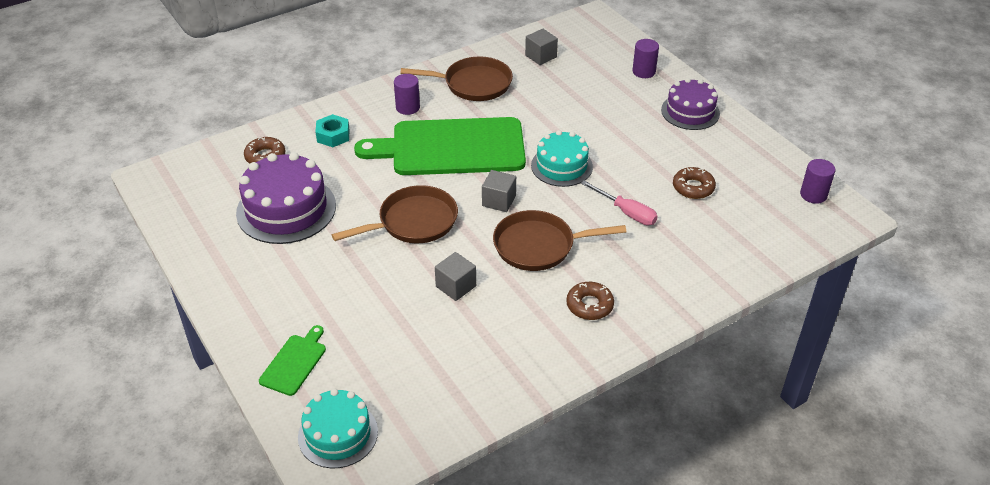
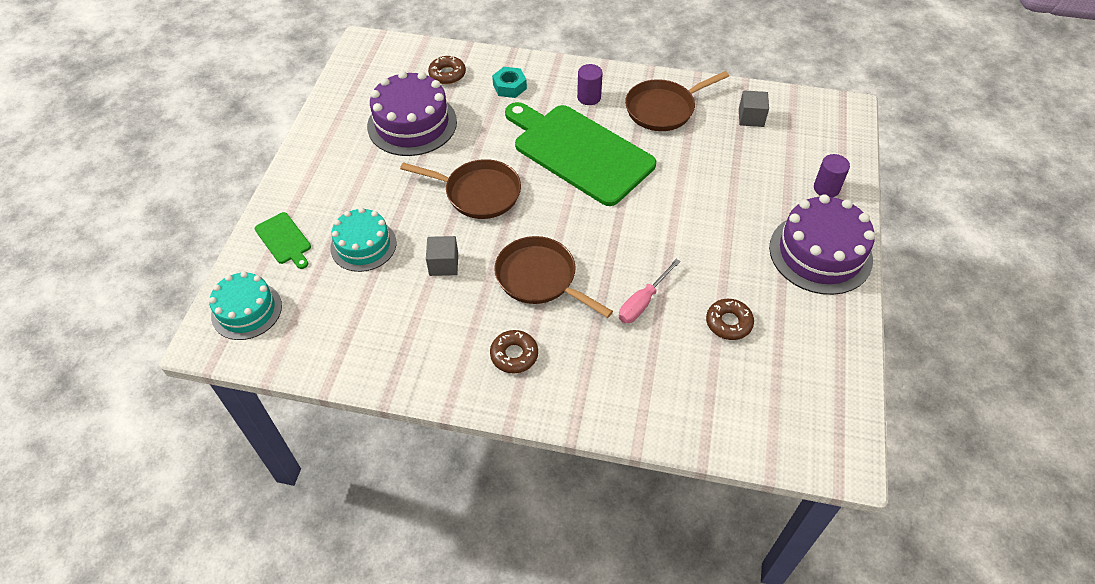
camera: 45 degrees right, 10 degrees up
(295, 362) = (284, 240): green cutting board -> green cutting board turned 75 degrees clockwise
(473, 84) = (663, 109): brown pan -> brown pan turned 105 degrees clockwise
(499, 201) = (558, 220): grey cube -> none
(561, 166) = (643, 225): turquoise cake -> turquoise cake (363, 245)
(626, 212) = (642, 302): pink screwdriver -> pink screwdriver turned 45 degrees clockwise
(690, 112) = (820, 253): purple cake -> purple cake, size x1.53
(813, 195) = (834, 413): purple cylinder -> none

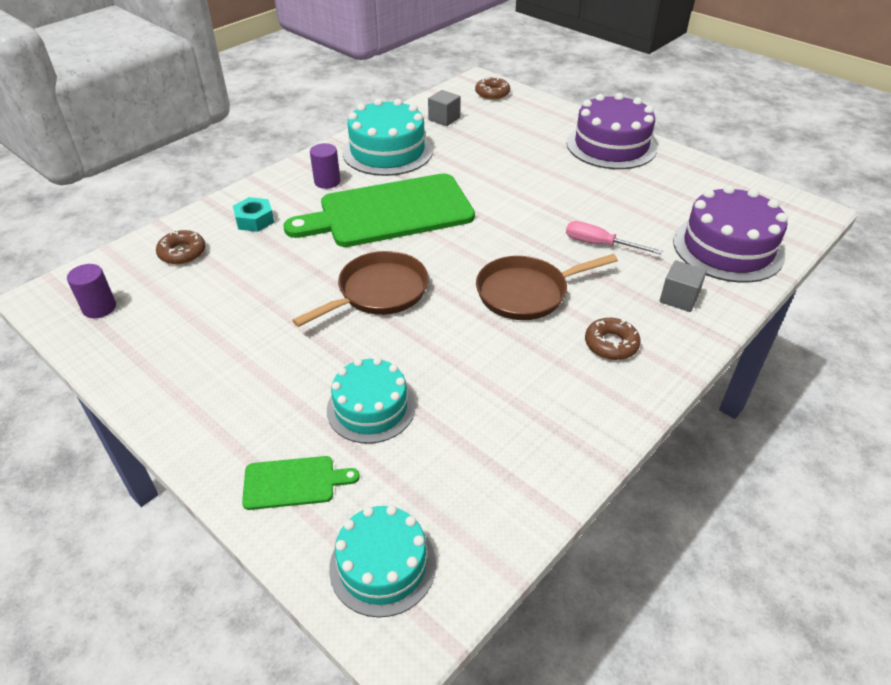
camera: 60 degrees left, 10 degrees down
(412, 124) = (225, 304): purple cake -> purple cake (728, 248)
(443, 264) = (455, 352): grey cube -> grey cube (679, 298)
(642, 302) = (599, 244): pink screwdriver -> pink screwdriver turned 135 degrees clockwise
(663, 109) = (387, 151): brown pan -> turquoise cake
(728, 323) = (652, 211): brown donut -> brown donut (492, 93)
(826, 188) = (549, 118): purple cylinder -> purple cylinder (99, 308)

